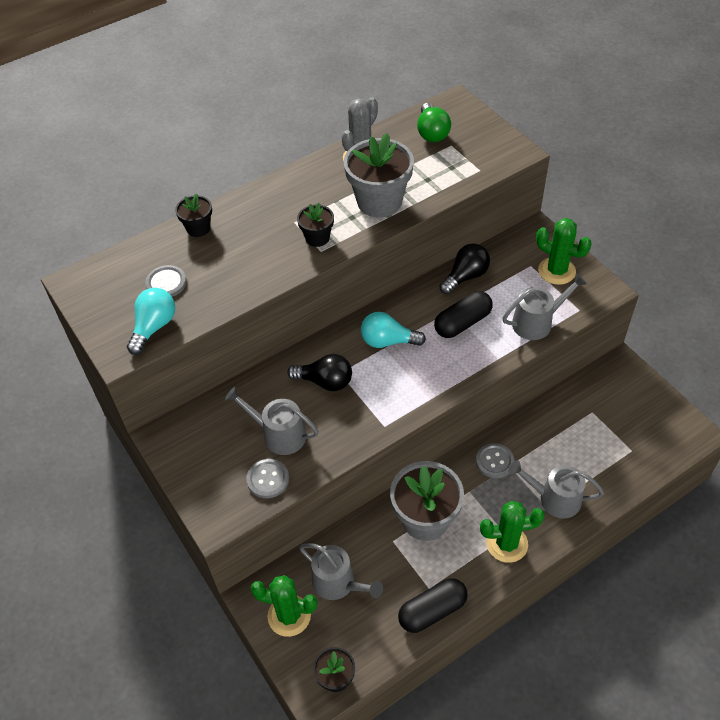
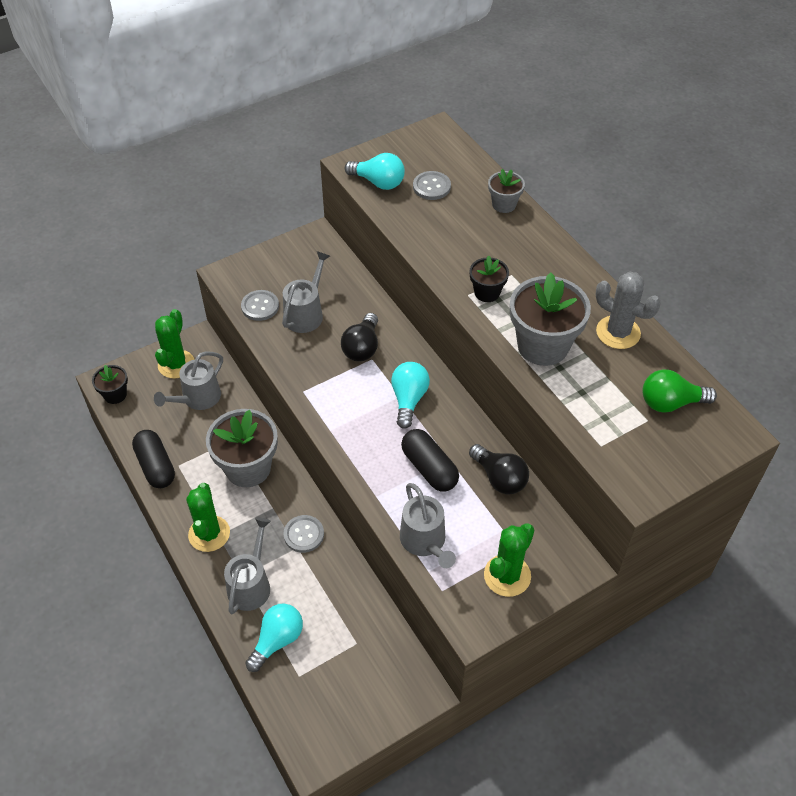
camera: 90 degrees right, 0 degrees up
(198, 228) = (504, 204): black flower pot -> grey flower pot
(604, 470) = (277, 640): none -> turquoise light bulb

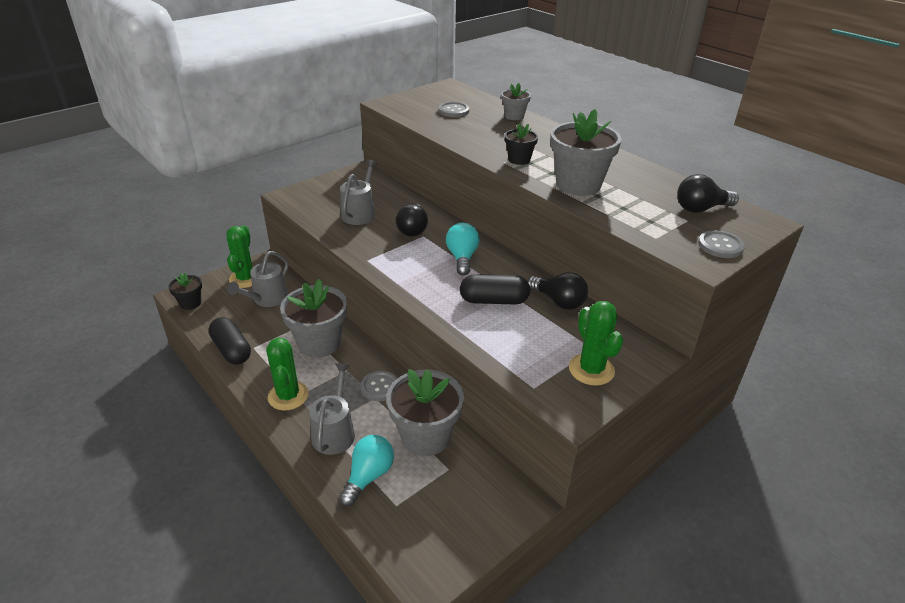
camera: 10 degrees left, 15 degrees down
(260, 306) = (319, 212): grey button -> grey button (720, 246)
(340, 602) = (425, 436): none -> grey flower pot
(378, 182) = (410, 111): turquoise light bulb -> none
(425, 541) = (506, 352): grey watering can -> none
(429, 468) = (494, 300): black capsule -> black capsule turned 45 degrees counterclockwise
(507, 575) = (591, 369): green cactus -> green cactus turned 45 degrees counterclockwise
(618, 332) = (636, 174): grey cactus -> none
(670, 403) = (700, 209): green light bulb -> black light bulb

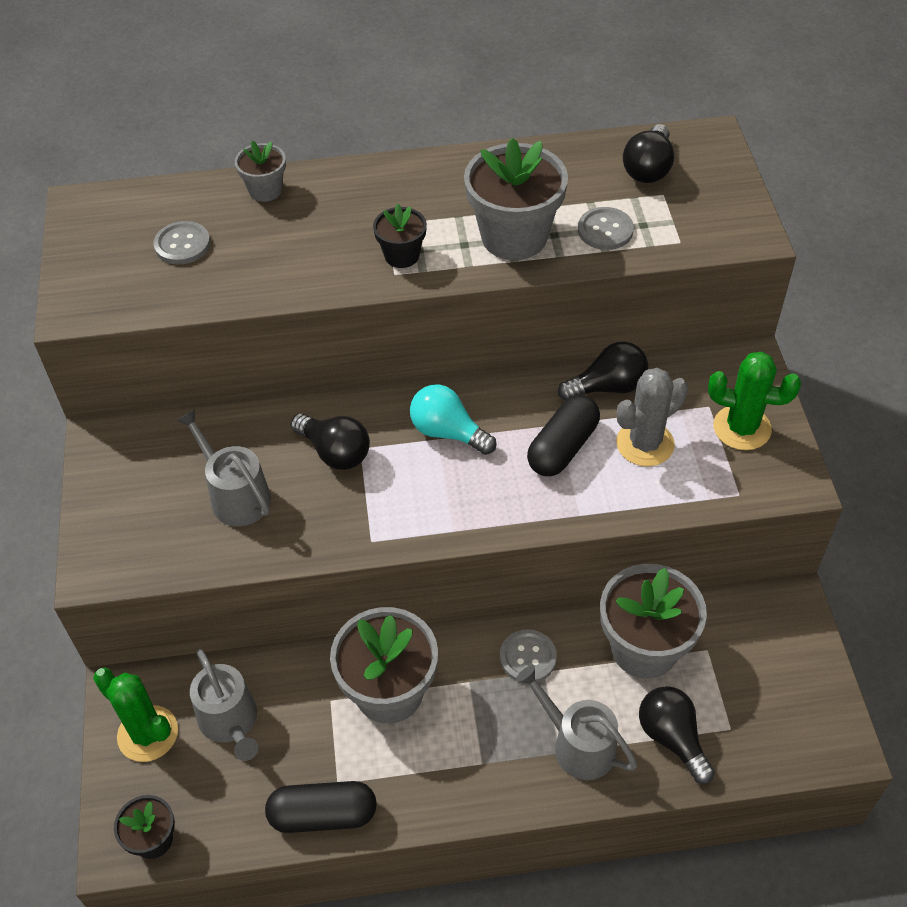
camera: 55 degrees left, 15 degrees up
(288, 396) = (474, 774): green cactus -> none
(368, 476) = (672, 738): turquoise light bulb -> black light bulb
(531, 331) = (645, 444): none -> grey cactus
(720, 246) = (730, 202): grey button -> grey button (605, 230)

